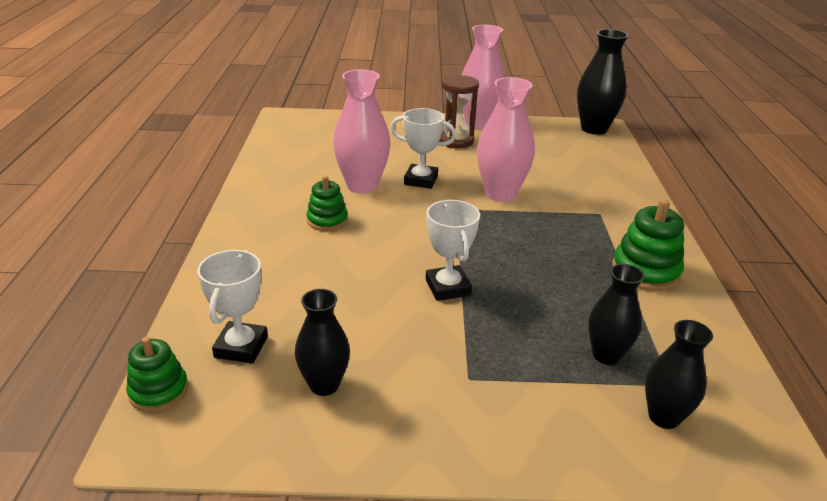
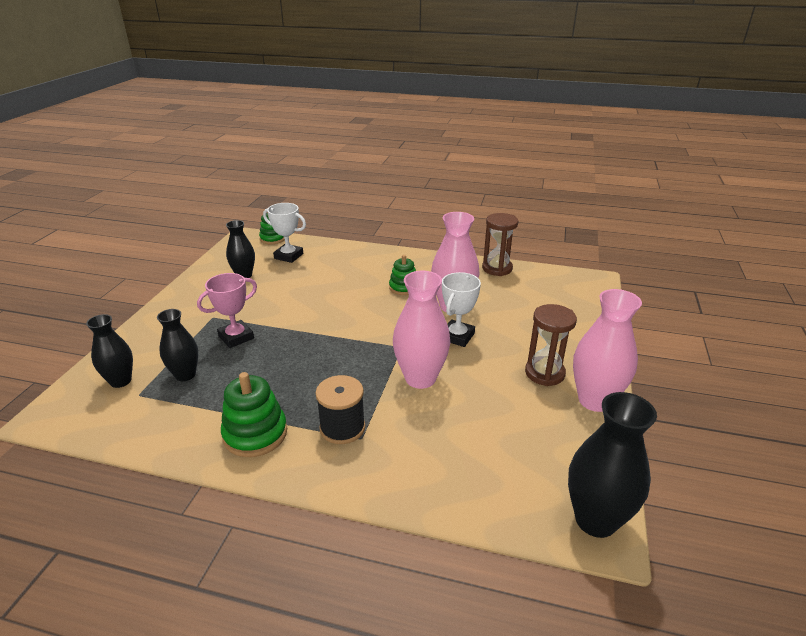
camera: 105 degrees right, 0 degrees up
(265, 164) = (497, 268): none -> brown hourglass
(447, 287) = (298, 324): white trophy -> none
(504, 335) = (236, 337): none -> pink trophy
(596, 224) = (342, 428): none -> black spool

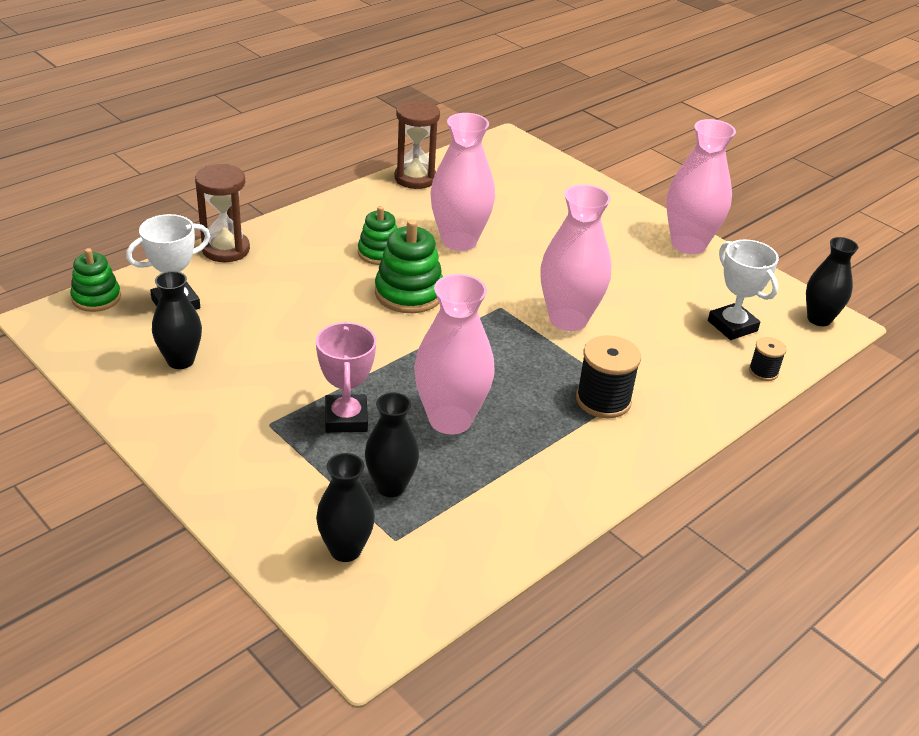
camera: 60 degrees left, 5 degrees up
(255, 434) = (562, 463): green stacking toy -> green stacking toy (409, 293)
(264, 372) = (450, 420): none -> pink vase
(457, 336) = (519, 265): white trophy -> white trophy (732, 326)
(469, 506) = (763, 371): none -> black spool
(544, 373) = (628, 248): brown hourglass -> brown hourglass (226, 250)
(595, 520) = (819, 319): black vase -> black vase, size x0.64

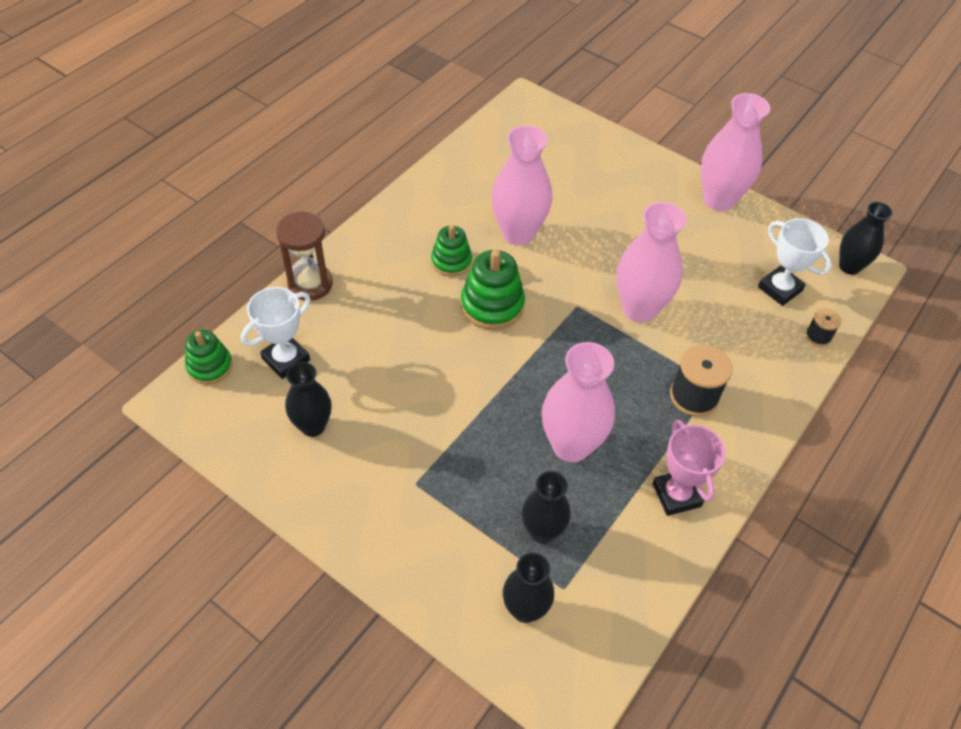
camera: 10 degrees left, 15 degrees up
(346, 418) = (481, 463): pink trophy -> pink trophy (676, 495)
(415, 178) = (456, 163): brown hourglass -> none

